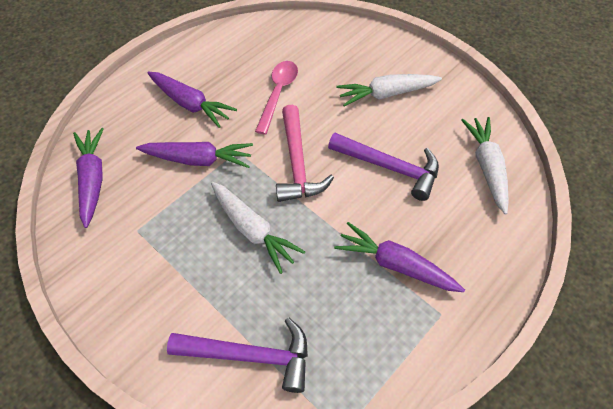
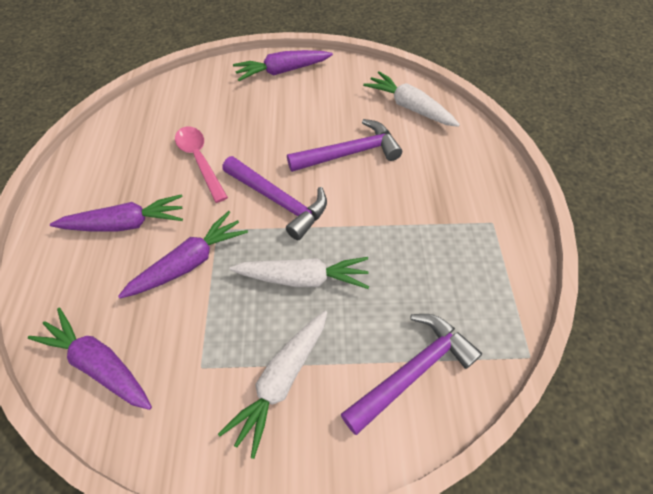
camera: 45 degrees left, 0 degrees up
(297, 163) = (279, 201): pink hammer -> purple hammer
(386, 94) = (287, 104): white carrot -> white carrot (281, 381)
(395, 264) = (430, 215): purple carrot -> purple carrot (282, 71)

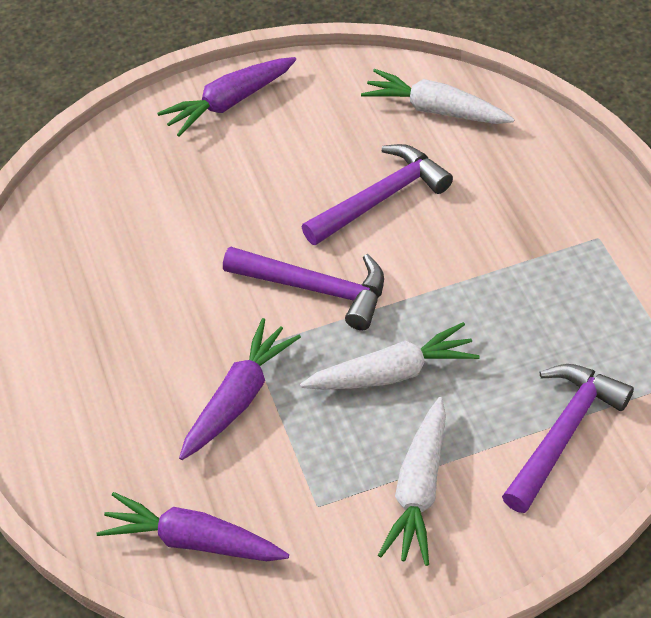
camera: 15 degrees left, 5 degrees down
(125, 224) = (126, 376): purple carrot -> none
(199, 160) = (178, 265): pink spoon -> none

